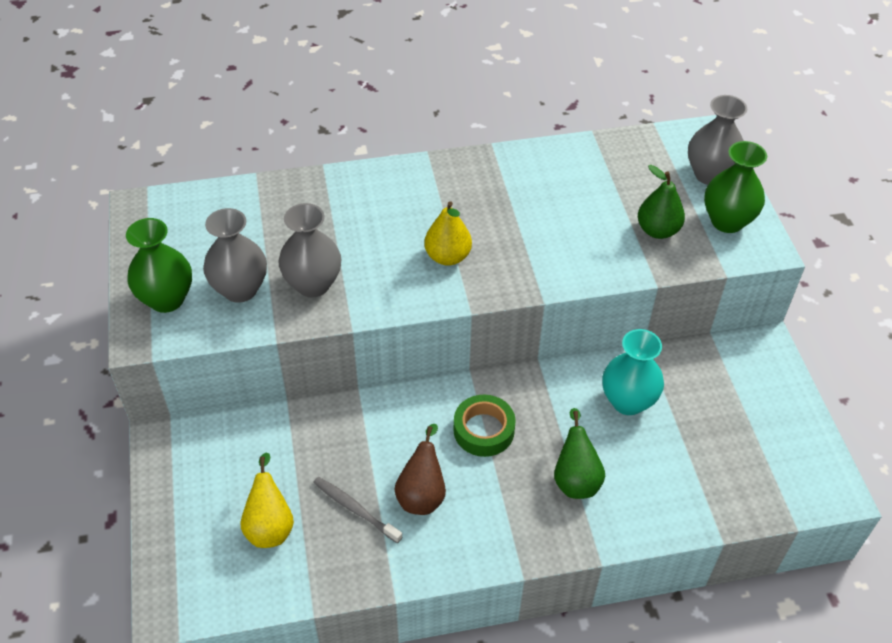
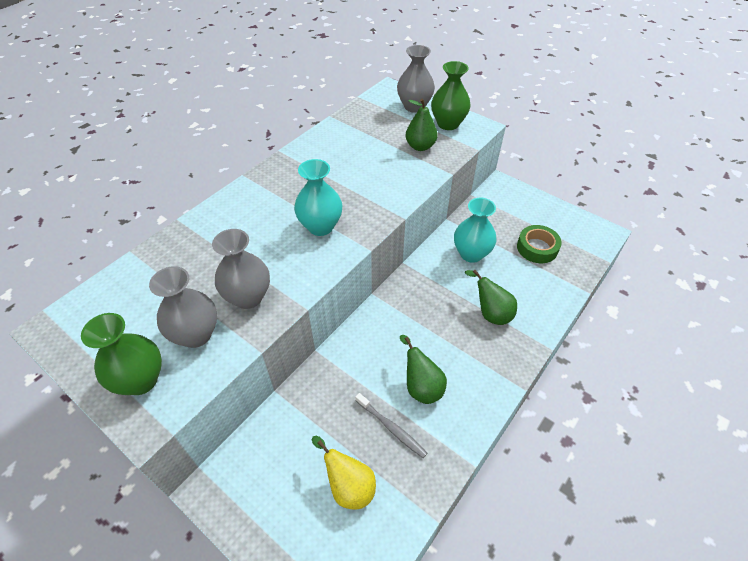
camera: 40 degrees left, 0 degrees up
(355, 509) = (391, 428): grey toothbrush -> grey toothbrush turned 135 degrees counterclockwise
(422, 494) = (421, 386): brown pear -> green pear
(447, 256) = (320, 226): yellow pear -> turquoise vase
(484, 430) = (416, 322): green tape -> green tape (537, 248)

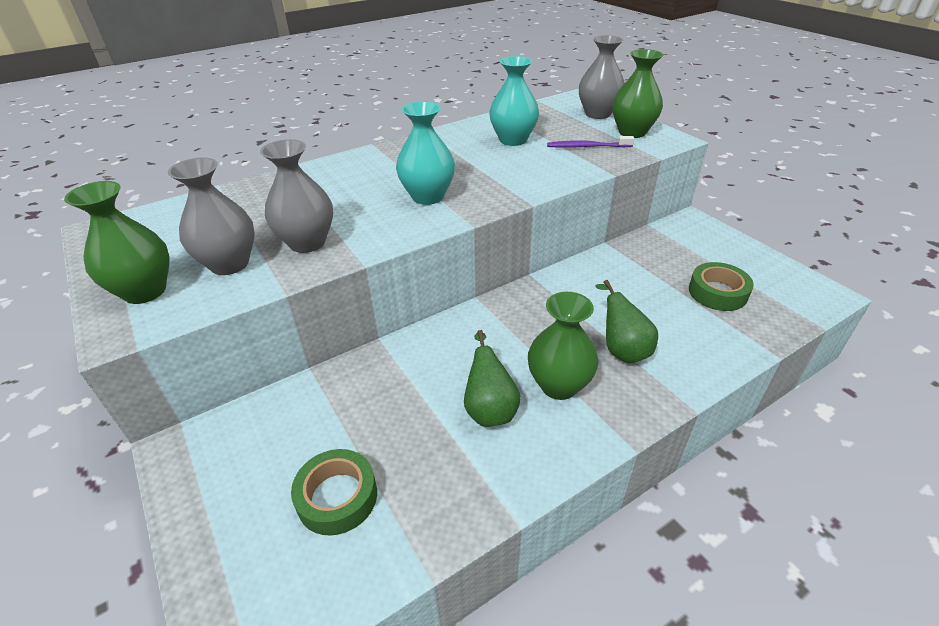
camera: 20 degrees right, 10 degrees down
(348, 486) = (337, 497): yellow pear -> green tape
(391, 428) = (427, 446): grey toothbrush -> none
(420, 146) = (587, 147): green pear -> purple toothbrush
(460, 354) = (559, 385): none -> green vase
(471, 254) = (622, 282): turquoise vase -> turquoise vase (513, 140)

